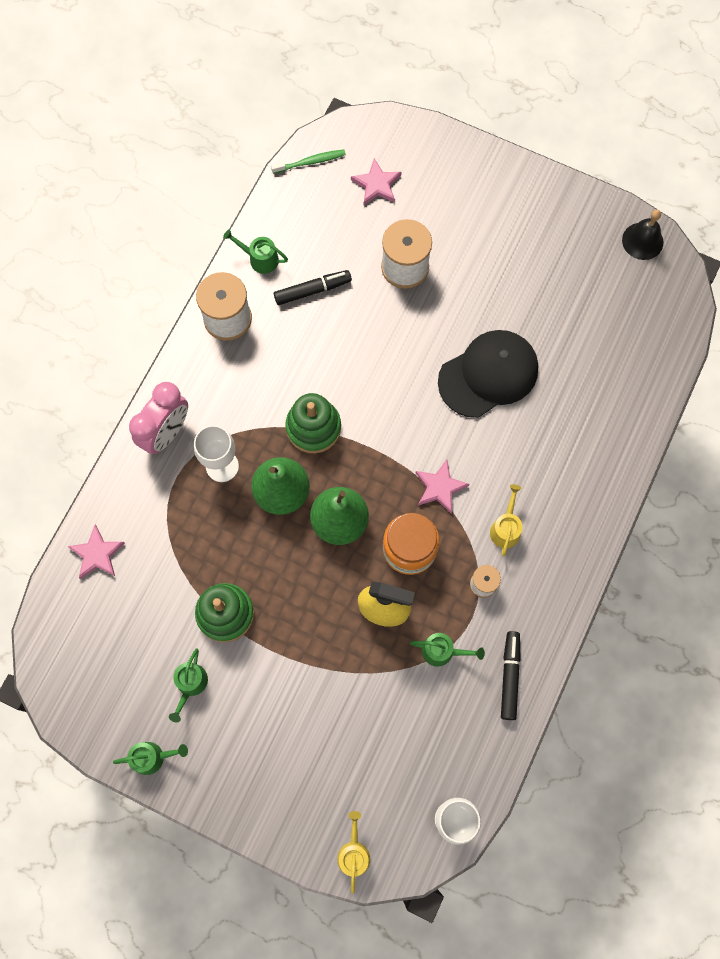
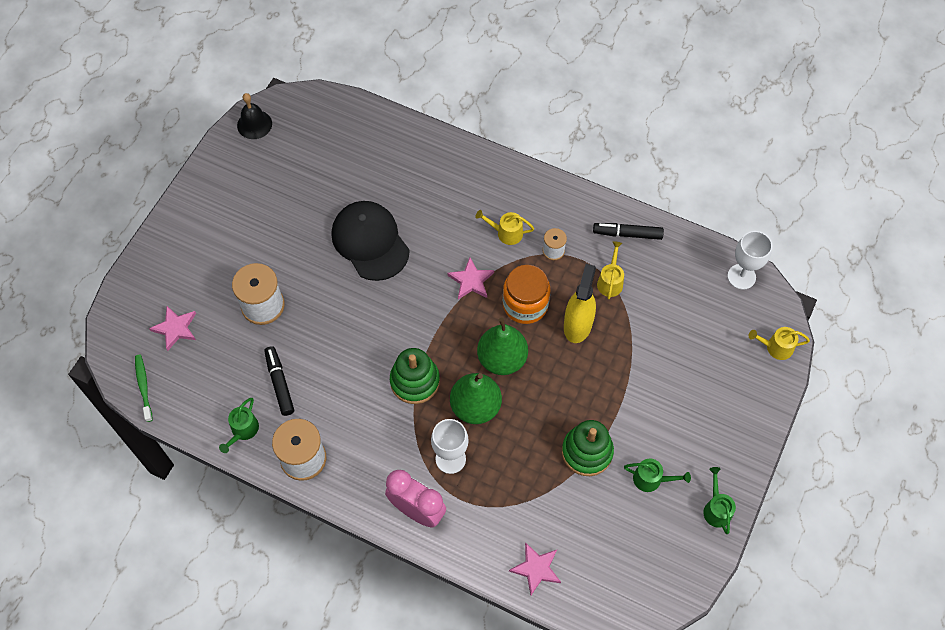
camera: 90 degrees left, 10 degrees down
(442, 651) = (610, 281): green watering can -> yellow watering can

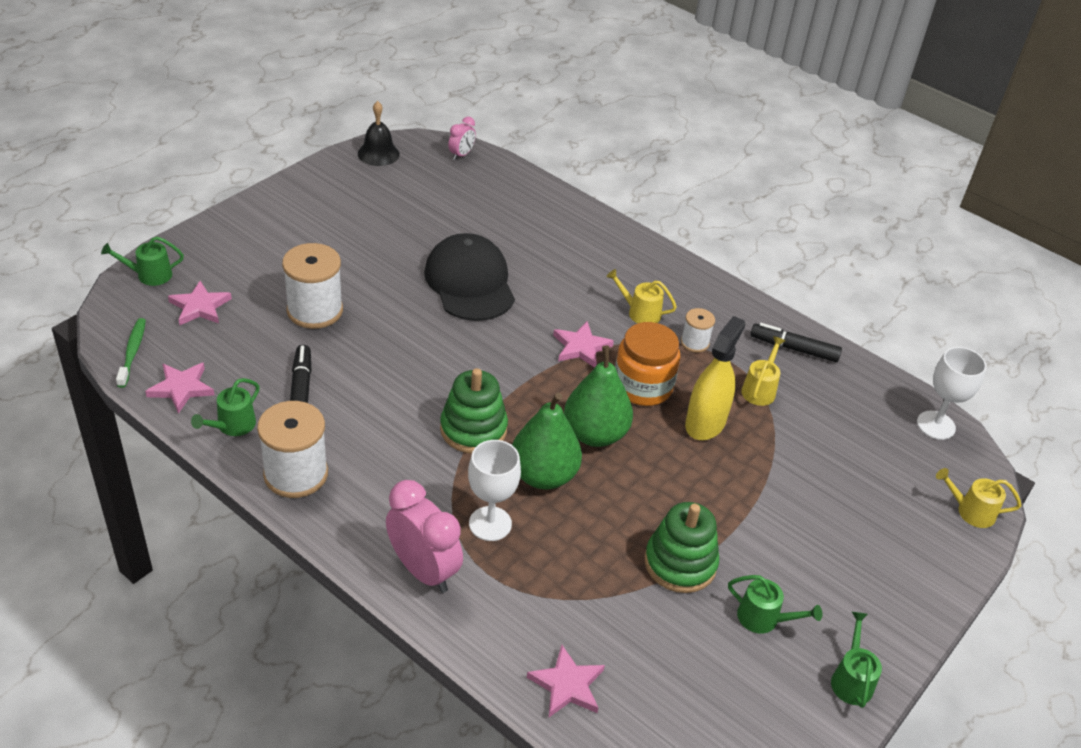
camera: 10 degrees right, 20 degrees down
(124, 309) = (149, 275): none -> green watering can
(193, 409) = (181, 388): none -> pink star
(321, 105) = (461, 155): none -> pink clock

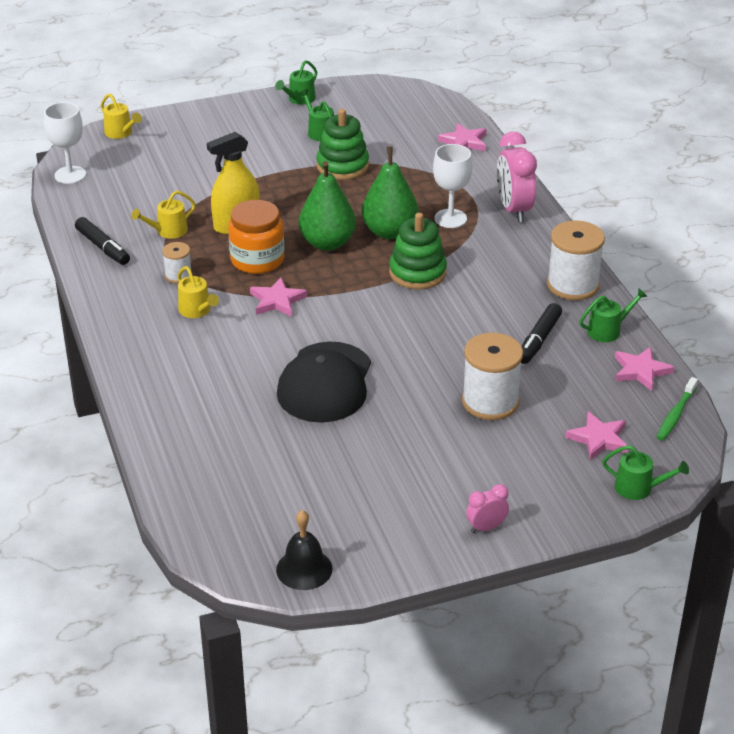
camera: 145 degrees left, 5 degrees down
(461, 155) = (206, 534): pink clock -> pink clock (486, 527)

